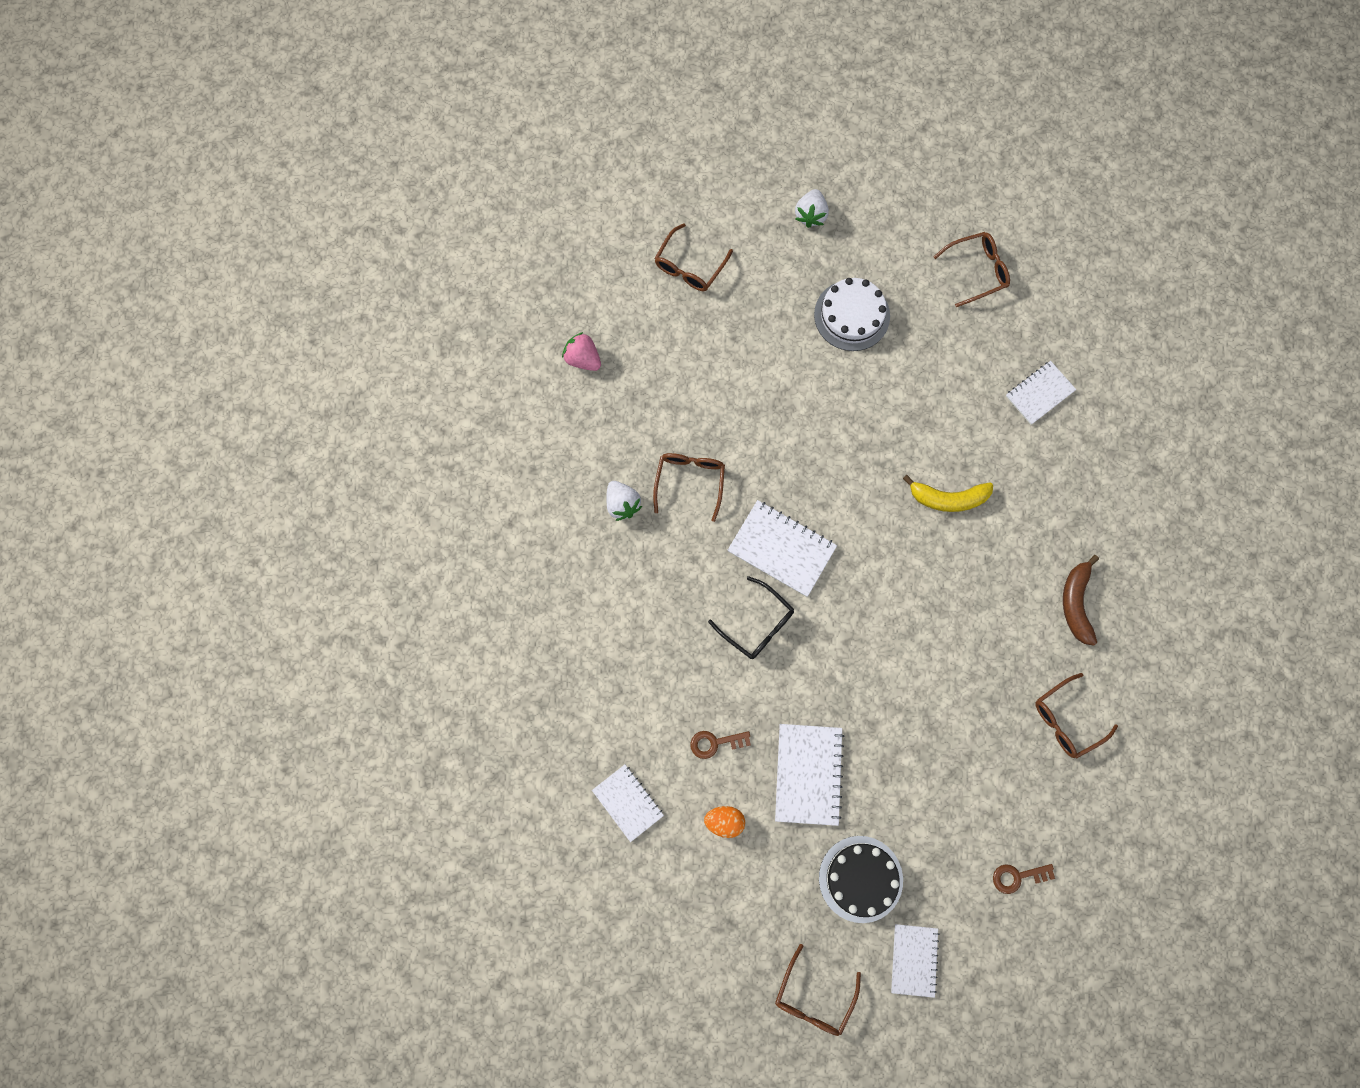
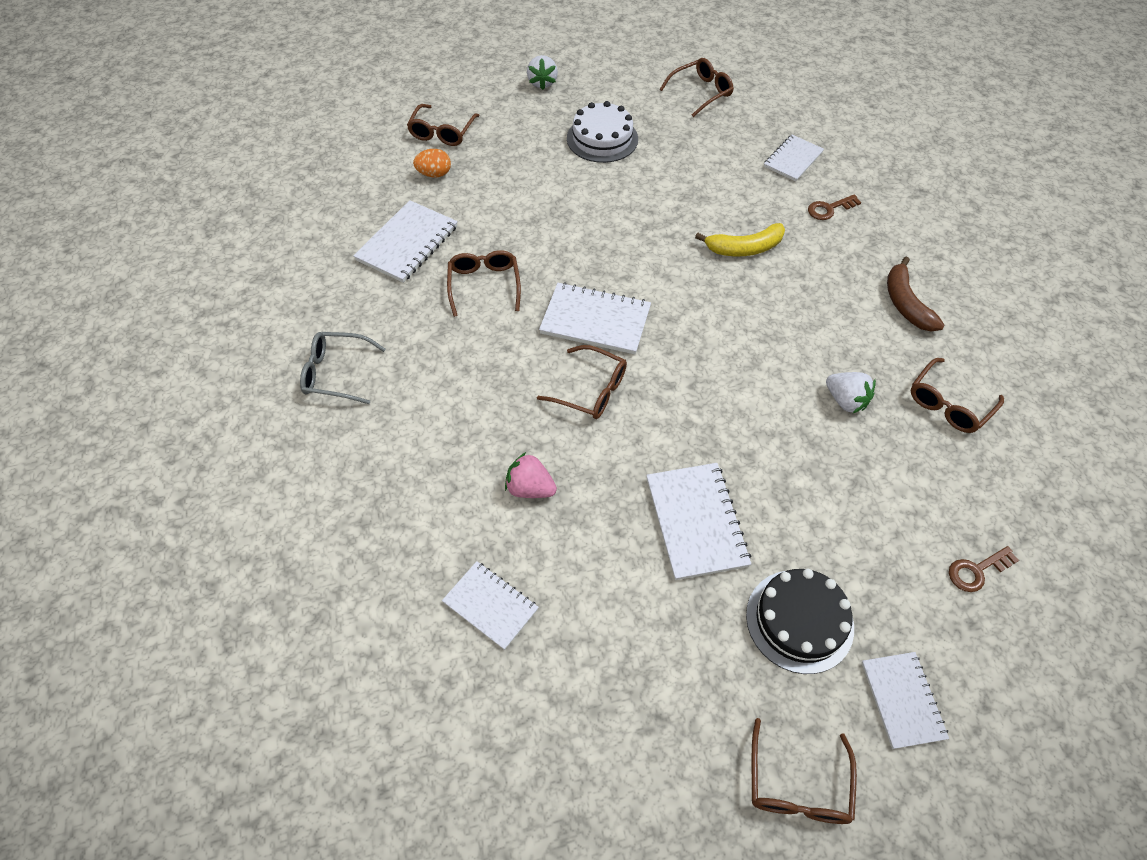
camera: 15 degrees left, 20 degrees down
(541, 549) = (336, 373): none -> grey glasses
(583, 359) = (353, 213): pink strawberry -> pink strawberry (530, 488)
(622, 504) = (418, 317): white strawberry -> white strawberry (845, 401)
(628, 411) = (407, 243): none -> white notebook
(715, 743) = (579, 515): brown key -> brown key (829, 209)
(724, 821) = (614, 597): orange egg -> orange egg (434, 174)
(757, 624) = (591, 390): black glasses -> brown glasses

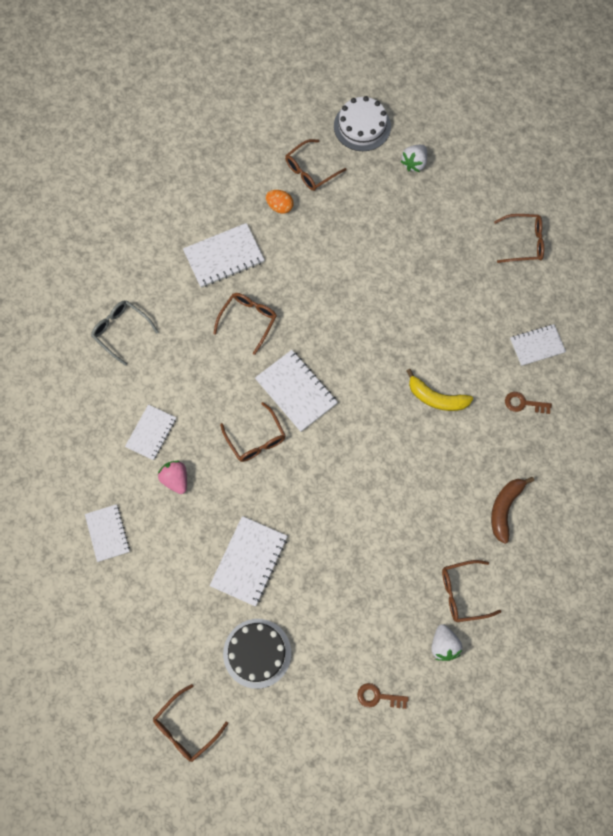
camera: 35 degrees right, 15 degrees up
(602, 138) = (416, 243): white cake -> white cake (362, 126)
(845, 401) = (401, 548): white strawberry -> white strawberry (444, 645)
(902, 700) = (273, 729): white notebook -> white notebook (151, 433)

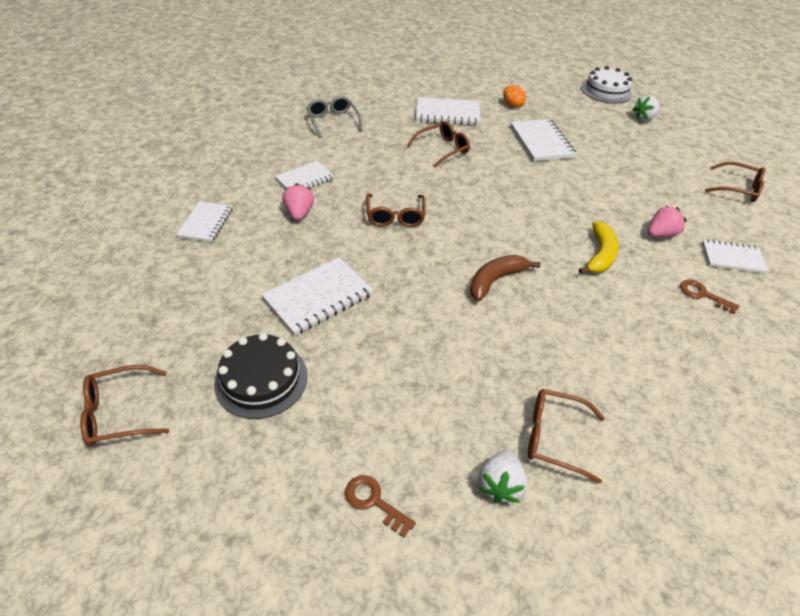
camera: 25 degrees right, 25 degrees down
(296, 391) = (456, 201): white notebook -> white notebook (541, 142)
(310, 171) = (549, 97): brown glasses -> none
(436, 398) = (600, 255): yellow banana -> yellow banana turned 120 degrees counterclockwise
(475, 345) = (660, 234): none -> pink strawberry
(504, 508) = (647, 375): brown banana -> brown banana (495, 280)

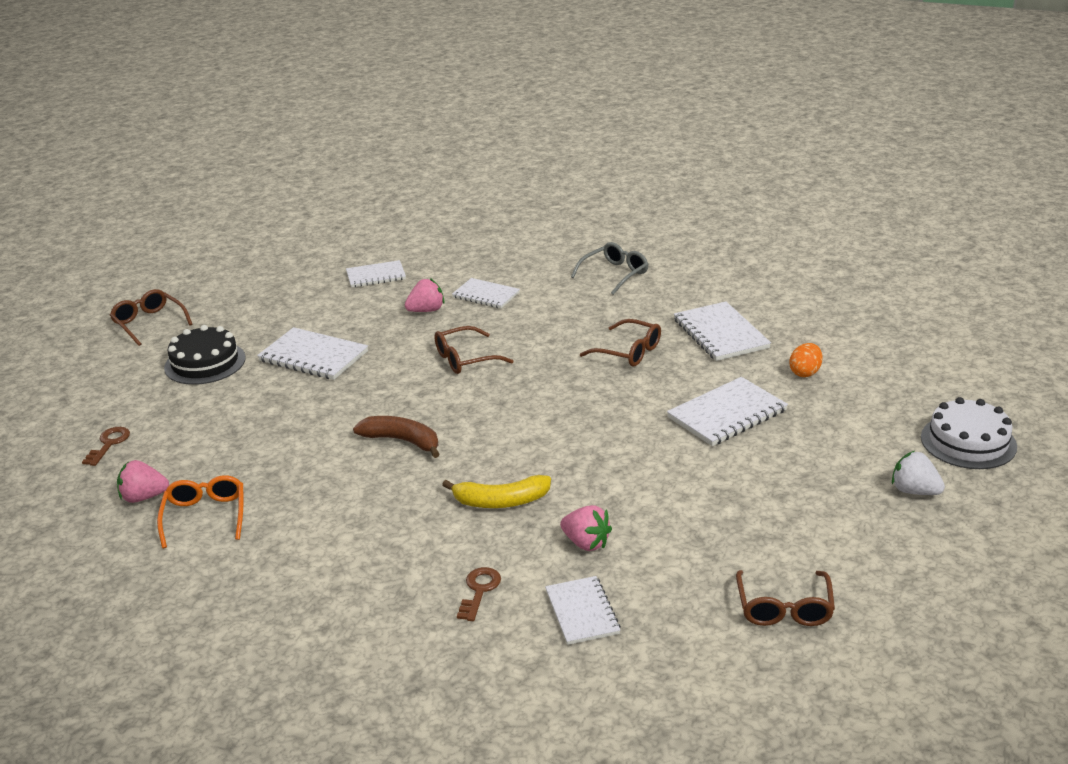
camera: 70 degrees right, 15 degrees down
(500, 484) = (144, 497): white strawberry -> pink strawberry
(554, 437) = (205, 516): brown glasses -> orange glasses

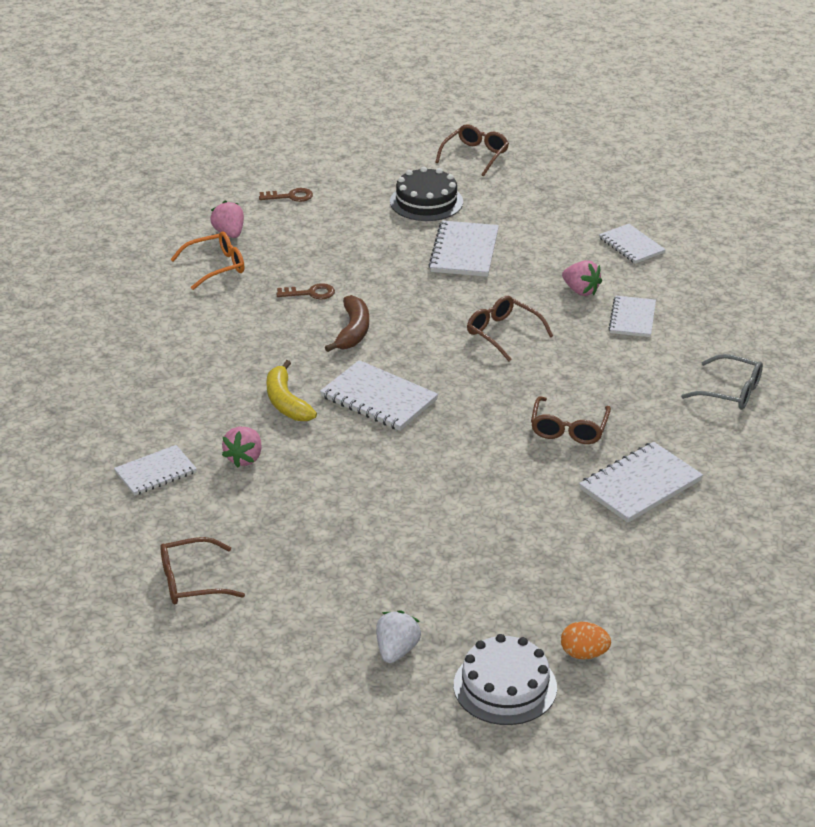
camera: 70 degrees right, 5 degrees up
(479, 591) = (167, 416): brown key -> brown key (310, 293)
(727, 414) = (481, 510): white notebook -> white notebook (379, 398)
(805, 373) = (589, 555): orange egg -> orange egg (584, 654)

